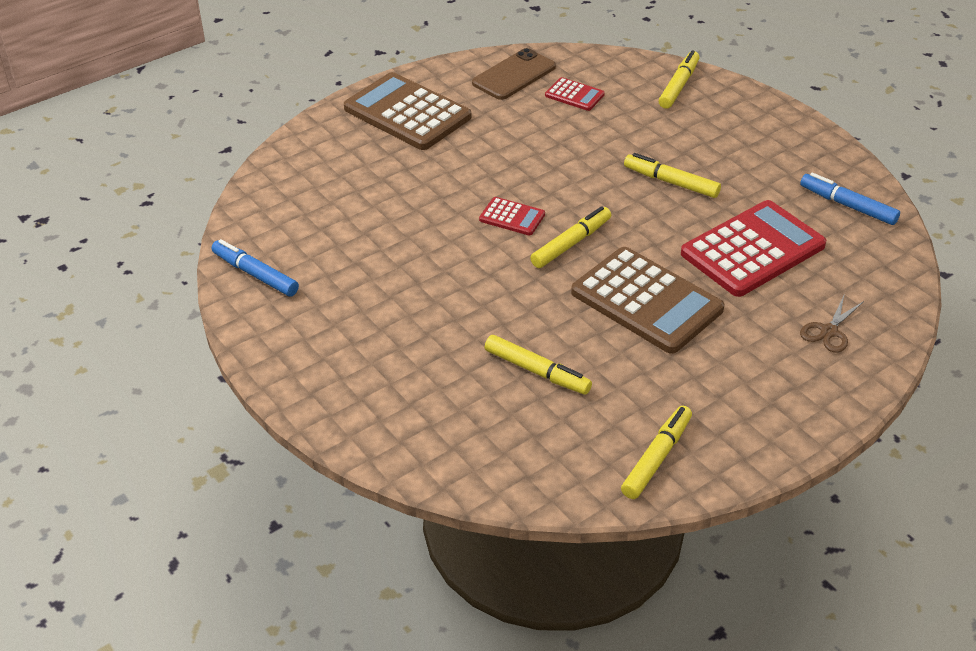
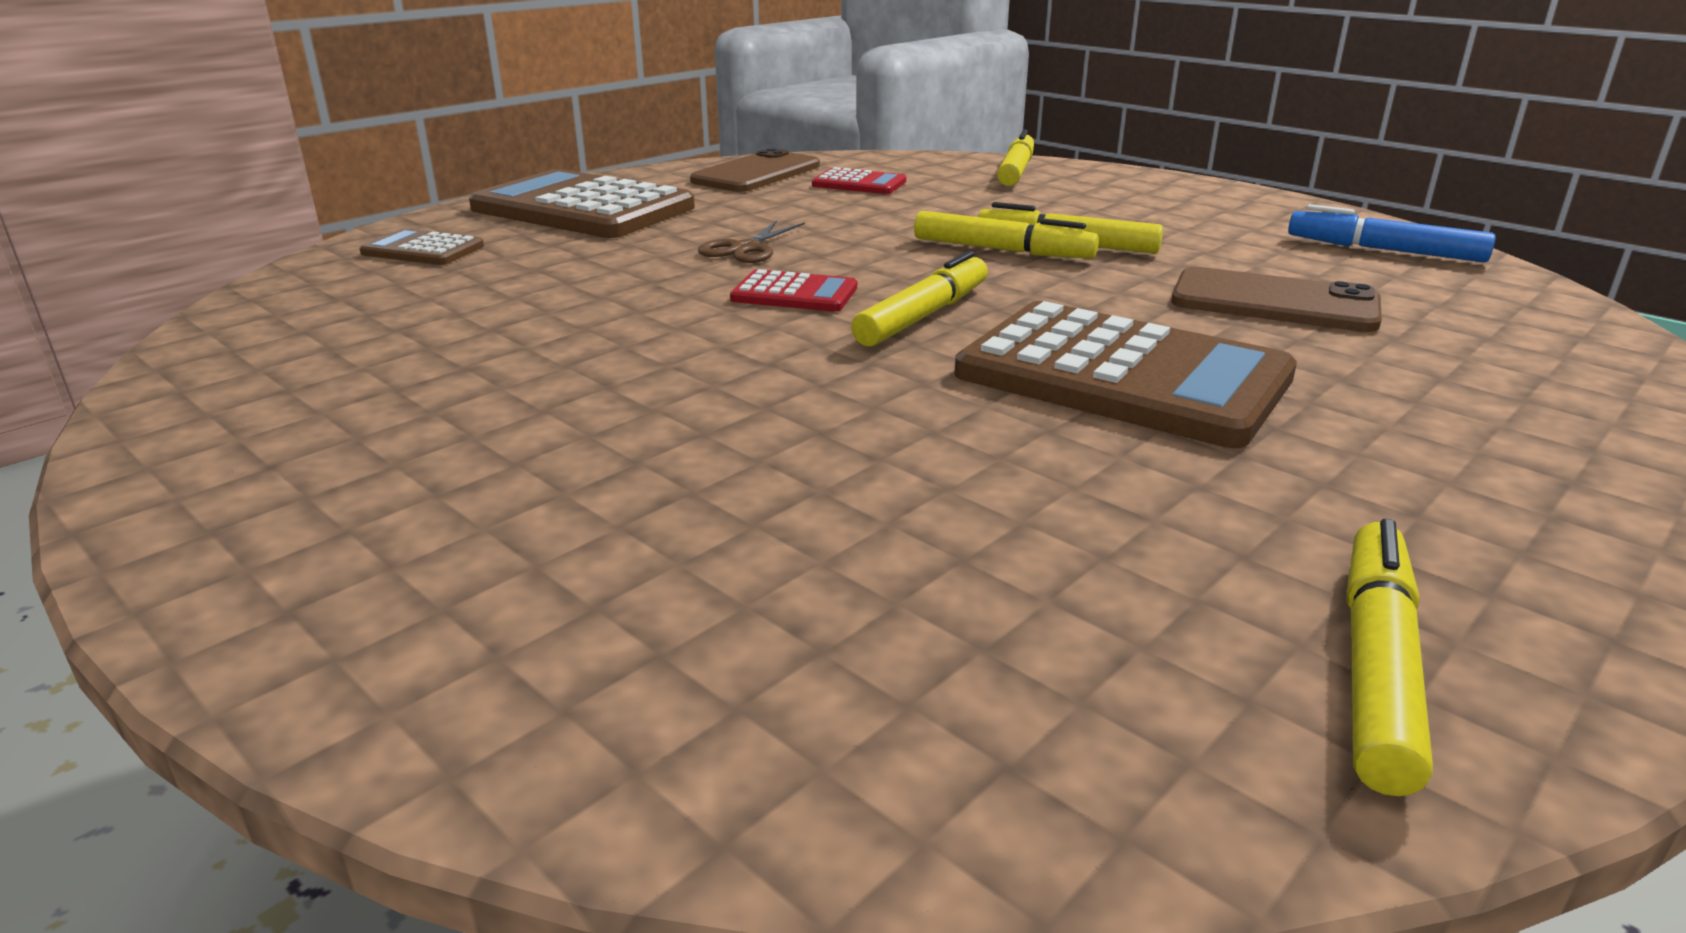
camera: 10 degrees left, 15 degrees down
(255, 274) = (217, 398): blue marker -> none
(323, 154) = (423, 250): none -> brown calculator
(537, 371) = (934, 506): yellow marker -> yellow marker (1002, 250)
(753, 250) = (1274, 302): red calculator -> brown phone
(829, 331) = (1535, 390): brown scissors -> brown scissors (746, 249)

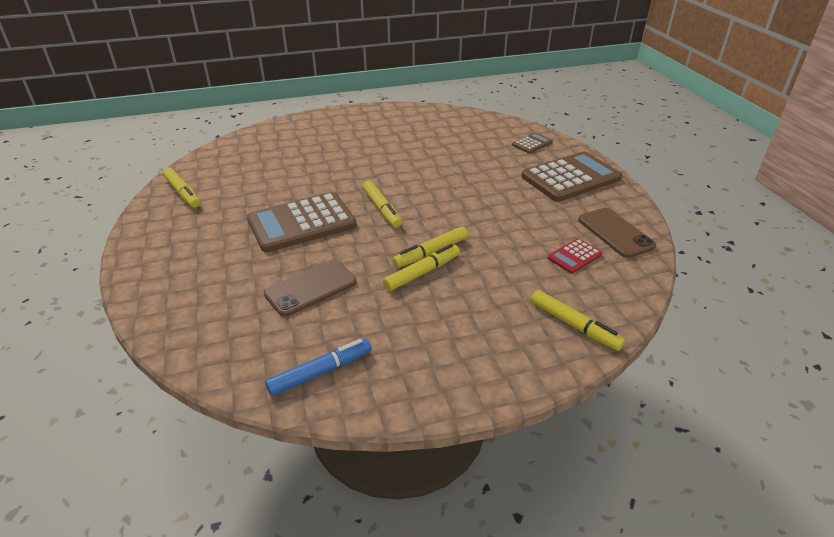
camera: 120 degrees right, 10 degrees up
(746, 249) = (484, 197): brown scissors -> none
(794, 294) = (425, 193): red calculator -> none

